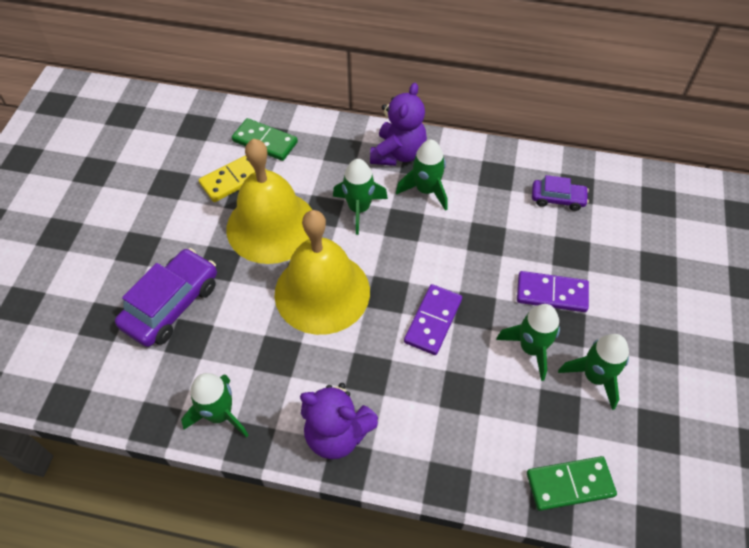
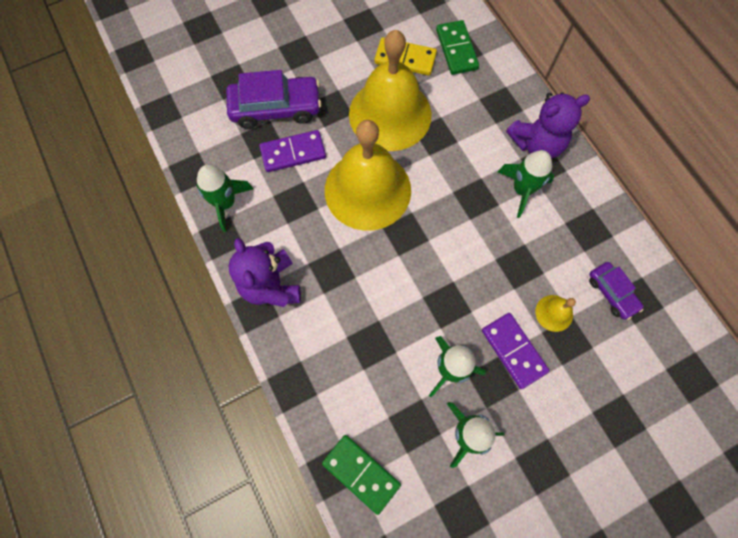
camera: 50 degrees right, 15 degrees up
(359, 209) = (459, 157): green rocket -> none
(433, 321) = (411, 281): purple domino -> purple domino (293, 152)
(543, 245) = (554, 313): none -> yellow bell

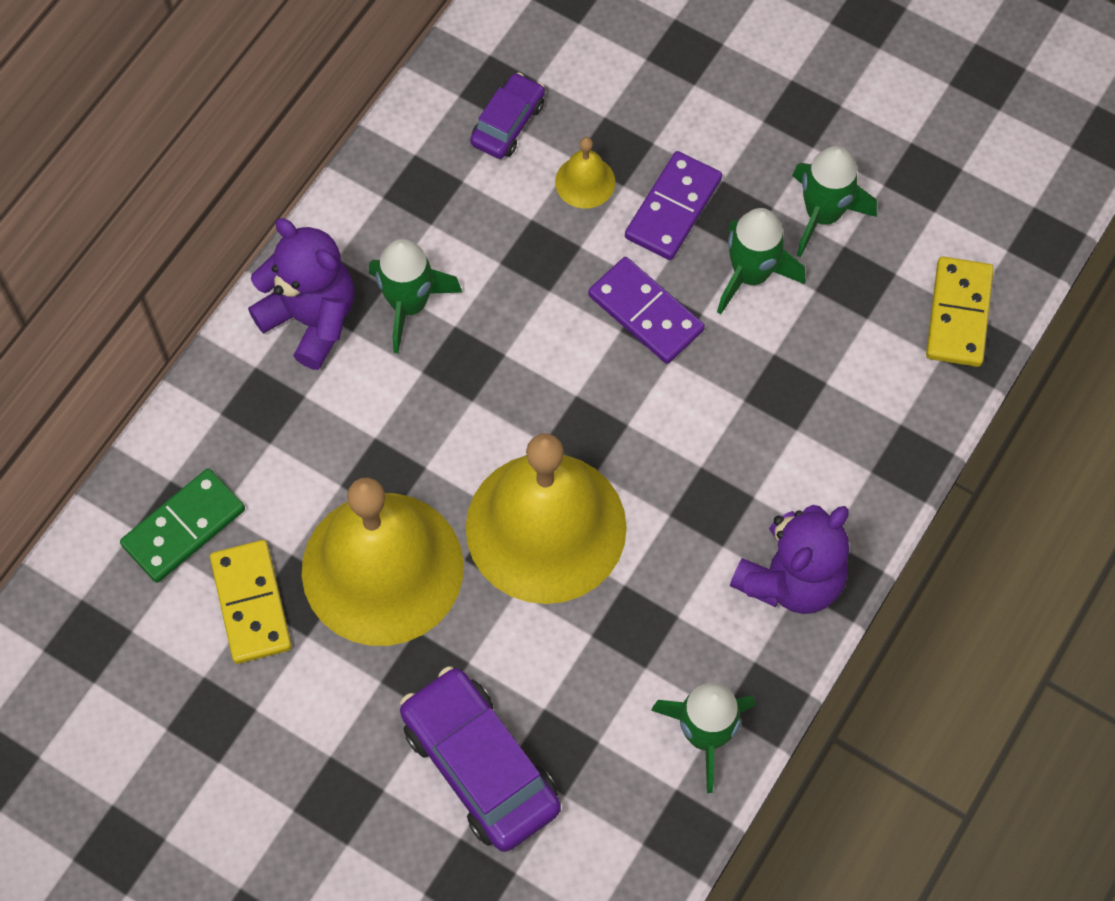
camera: 120 degrees left, 5 degrees down
(293, 152) = (549, 683): purple domino -> purple domino (645, 313)
(361, 473) = (959, 314): green domino -> yellow domino

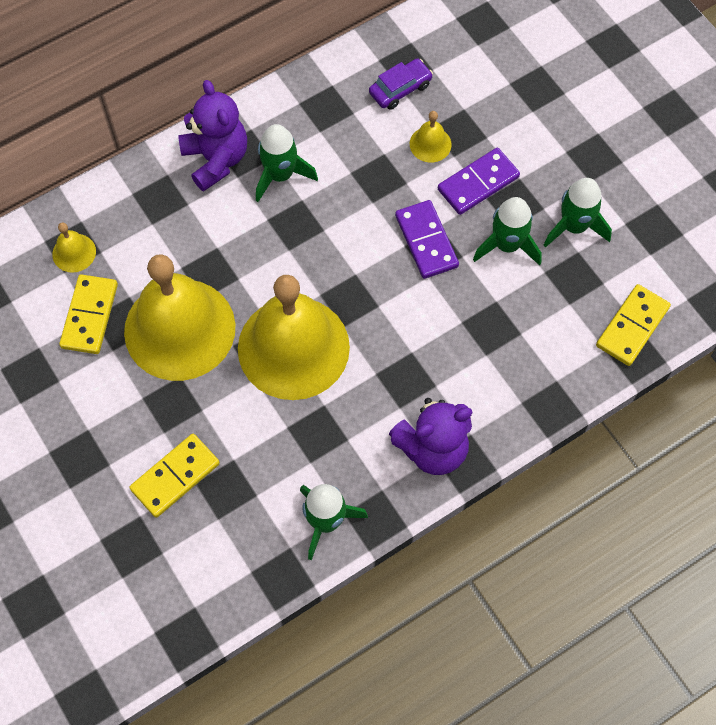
camera: 25 degrees right, 0 degrees up
(183, 527) = (74, 252): green domino -> yellow bell
(480, 765) = (175, 477): purple car -> yellow domino

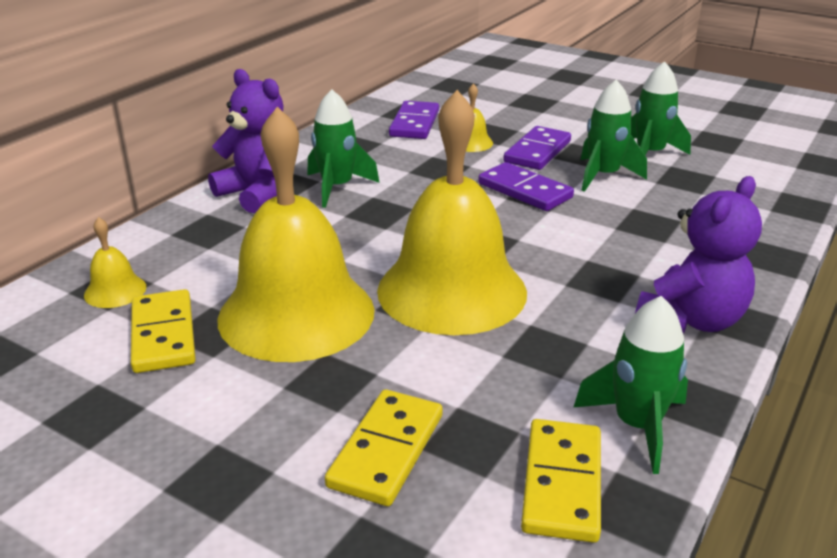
camera: 25 degrees left, 35 degrees down
(400, 89) = (414, 123): purple car -> purple domino
(632, 327) = (774, 191): yellow domino -> yellow domino (562, 483)

